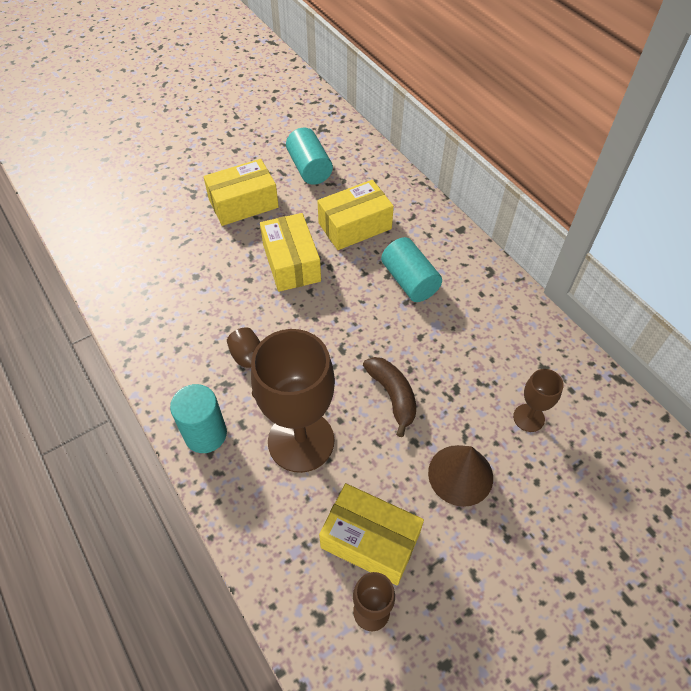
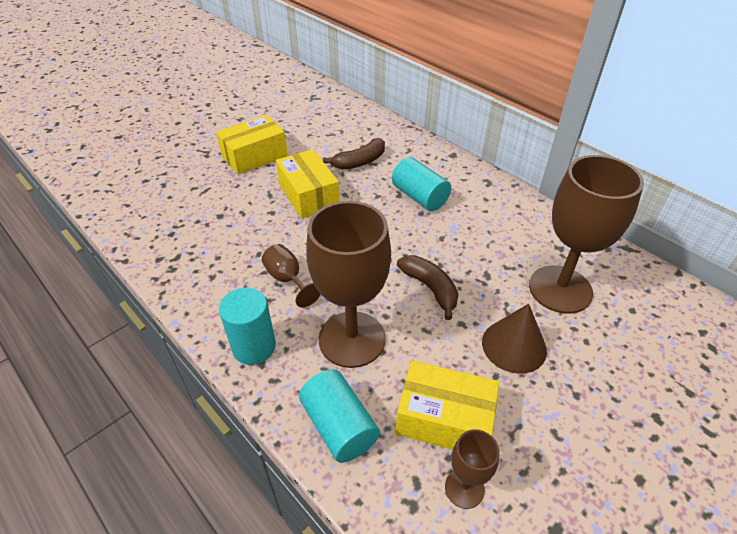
camera: 10 degrees left, 10 degrees down
(309, 168) = (309, 125): turquoise cylinder -> turquoise cylinder (339, 426)
(355, 226) = (359, 162): yellow box -> brown banana
(528, 418) = (560, 289): brown goblet -> brown goblet, size x2.10

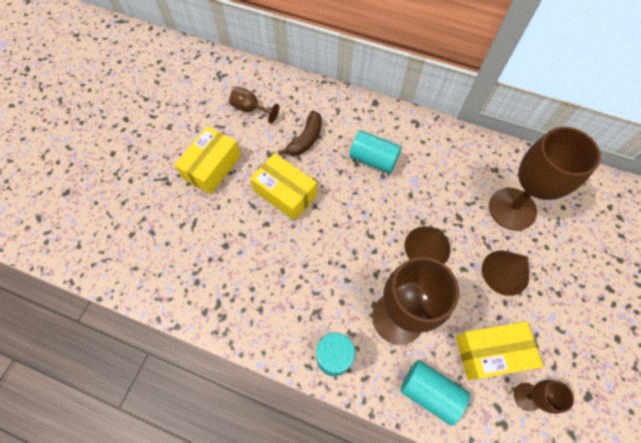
camera: 25 degrees left, 20 degrees up
(288, 279) = (321, 286): brown goblet -> brown goblet (250, 109)
(430, 288) = (427, 247): brown banana -> brown cone

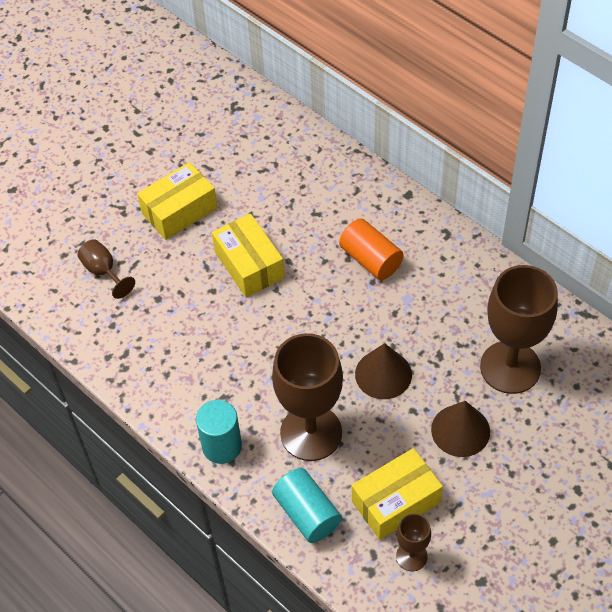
camera: 25 degrees right, 10 degrees down
(250, 109) = (253, 158): brown goblet -> brown goblet (103, 271)
(305, 139) = (301, 212): brown banana -> none
(373, 159) = (371, 259): turquoise cylinder -> orange cylinder
(491, 352) = (396, 502): yellow box -> yellow box turned 45 degrees counterclockwise

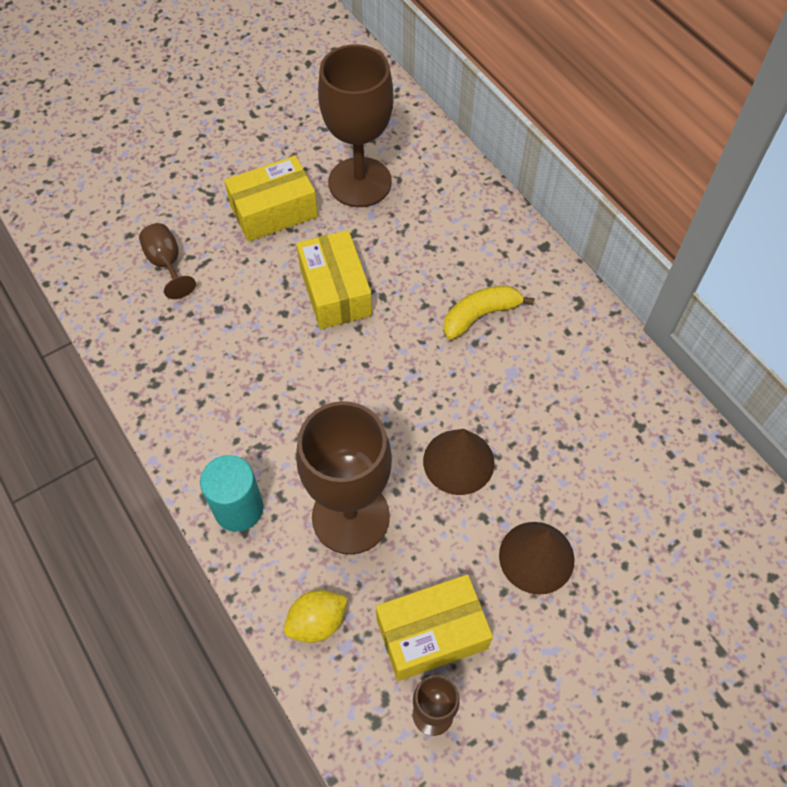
camera: 10 degrees right, 5 degrees up
(307, 513) = (317, 622): turquoise cylinder -> yellow lemon
(371, 259) = (480, 315): orange cylinder -> yellow banana
(510, 367) = (618, 488): brown goblet -> brown goblet (360, 182)

